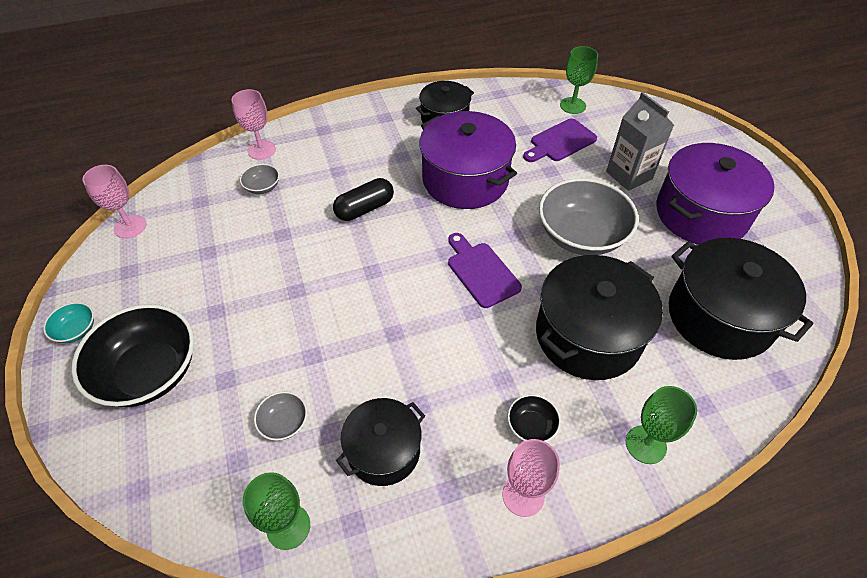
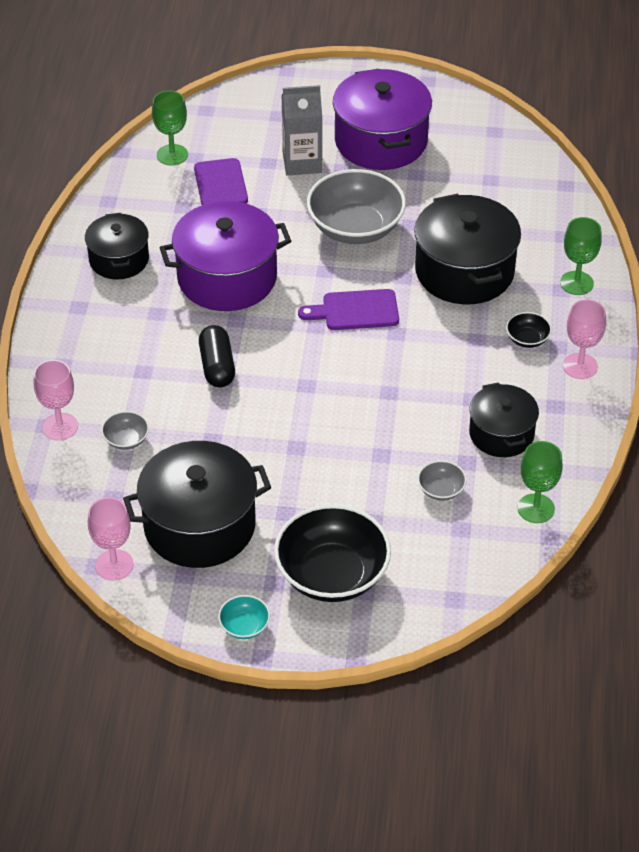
camera: 65 degrees left, 5 degrees down
(719, 316) = (493, 187): black pot -> black pot (199, 526)

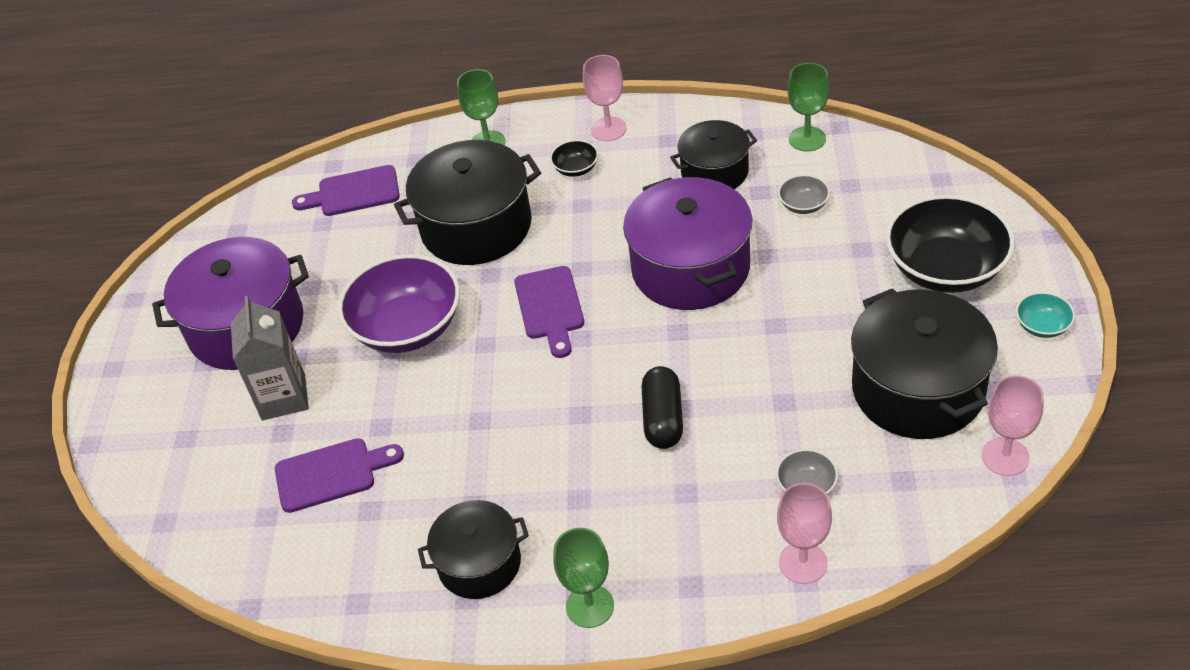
camera: 90 degrees left, 0 degrees up
(172, 155) = (259, 544): green goblet -> green goblet (590, 606)
(217, 366) = (663, 418): black capsule -> black capsule turned 75 degrees counterclockwise
(227, 278) = (505, 437): purple pot -> purple pot (690, 268)
(355, 228) = (407, 327): grey bowl -> purple bowl
(526, 198) = (353, 192): none -> purple cutting board

